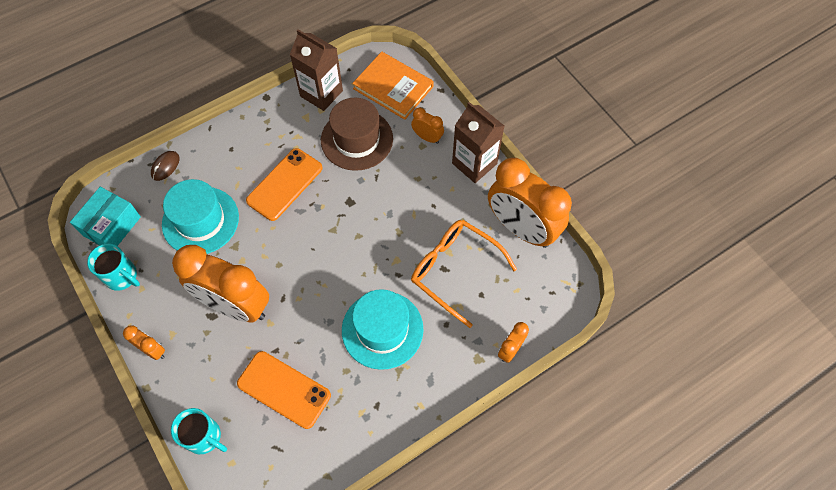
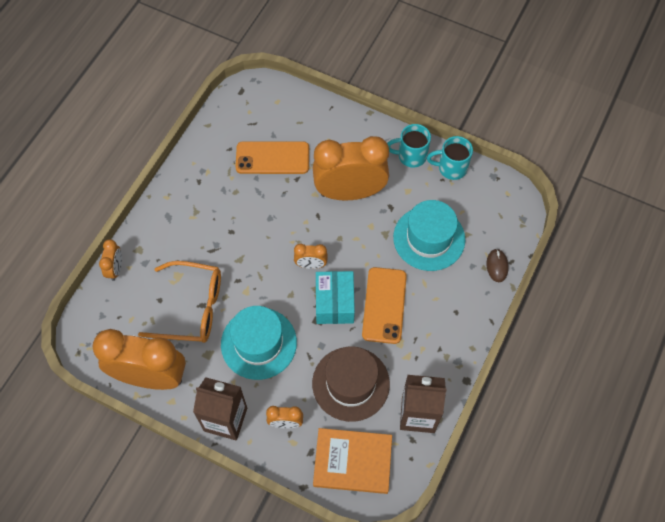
camera: 150 degrees right, 0 degrees up
(112, 226) = (494, 198): turquoise box -> turquoise box (334, 303)
(152, 350) = (385, 135): orange clock -> orange clock (311, 265)
(204, 437) = (306, 106): turquoise mug -> turquoise mug (411, 156)
(382, 329) = (225, 233): turquoise hat -> turquoise hat (258, 343)

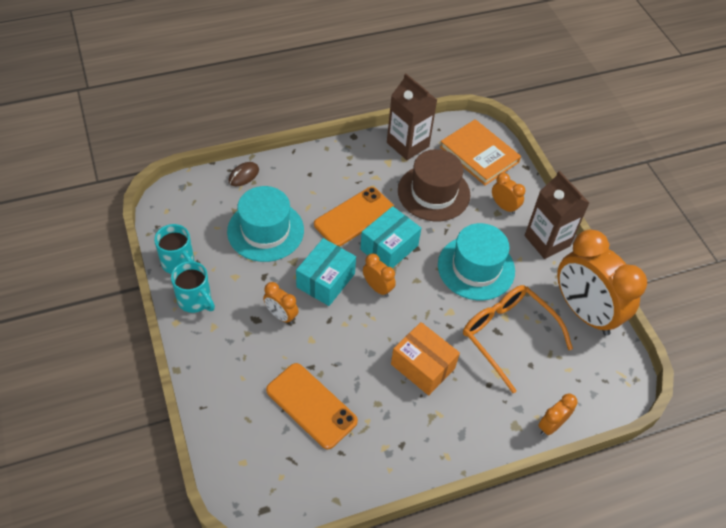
camera: 140 degrees left, 10 degrees down
(229, 237) = (423, 366): none -> orange box
(349, 239) = (325, 280): none -> turquoise box
(350, 192) = (281, 315): orange clock -> orange clock, size x0.44

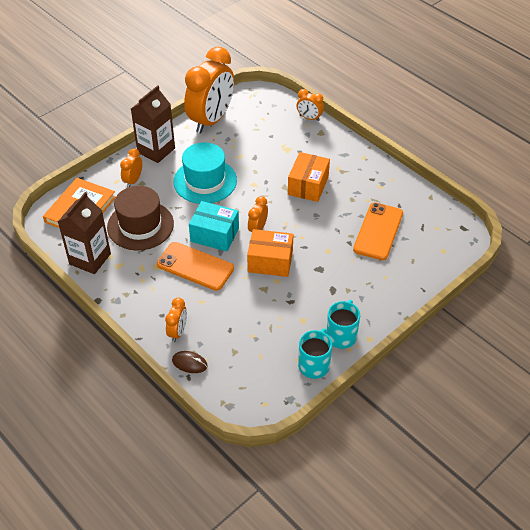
camera: 110 degrees left, 5 degrees down
(265, 231) = (244, 319): turquoise hat -> none
(281, 315) = (319, 276): orange clock -> orange clock (178, 332)
(325, 280) = (270, 261): turquoise box -> orange box
(507, 335) = (255, 151): orange glasses -> none

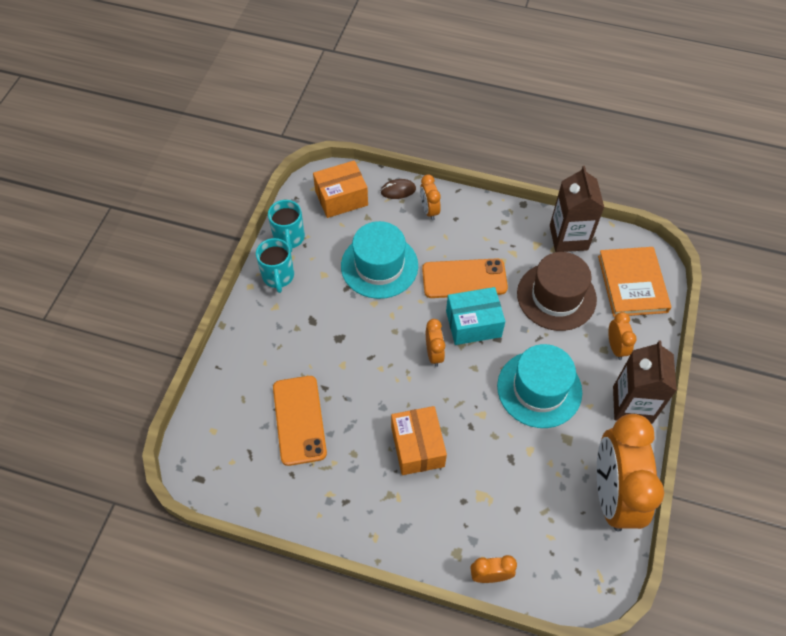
camera: 150 degrees right, 10 degrees up
(253, 306) = (379, 266): none -> turquoise hat
(270, 261) = (394, 321): orange box -> orange box (341, 198)

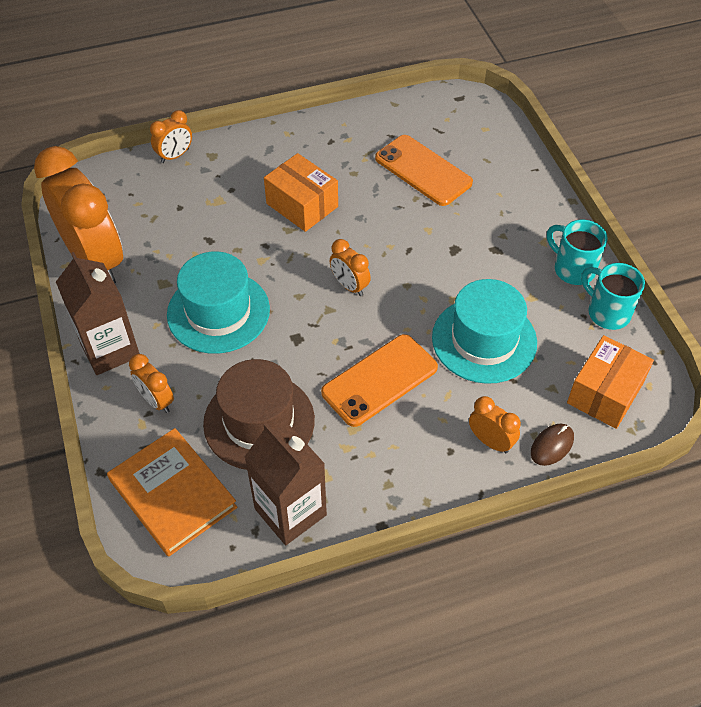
camera: 145 degrees right, 5 degrees down
(473, 324) = (332, 337): turquoise box -> none

